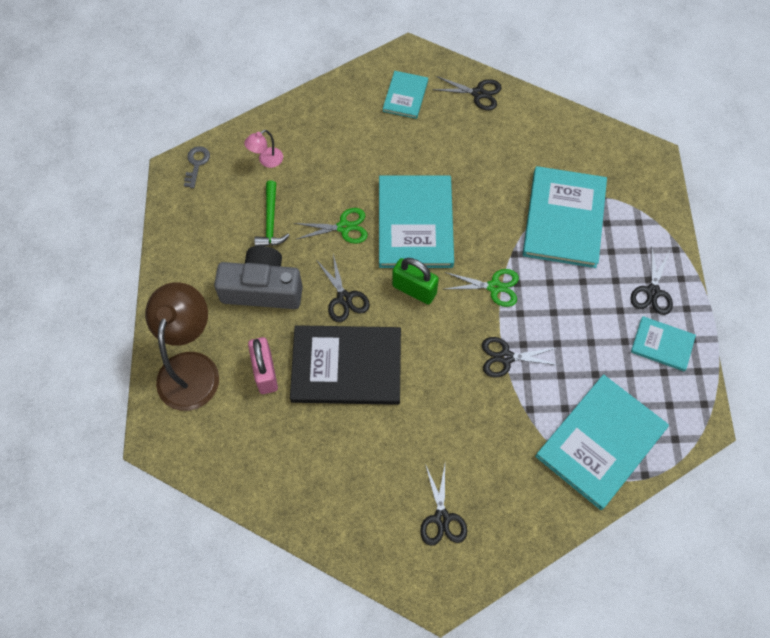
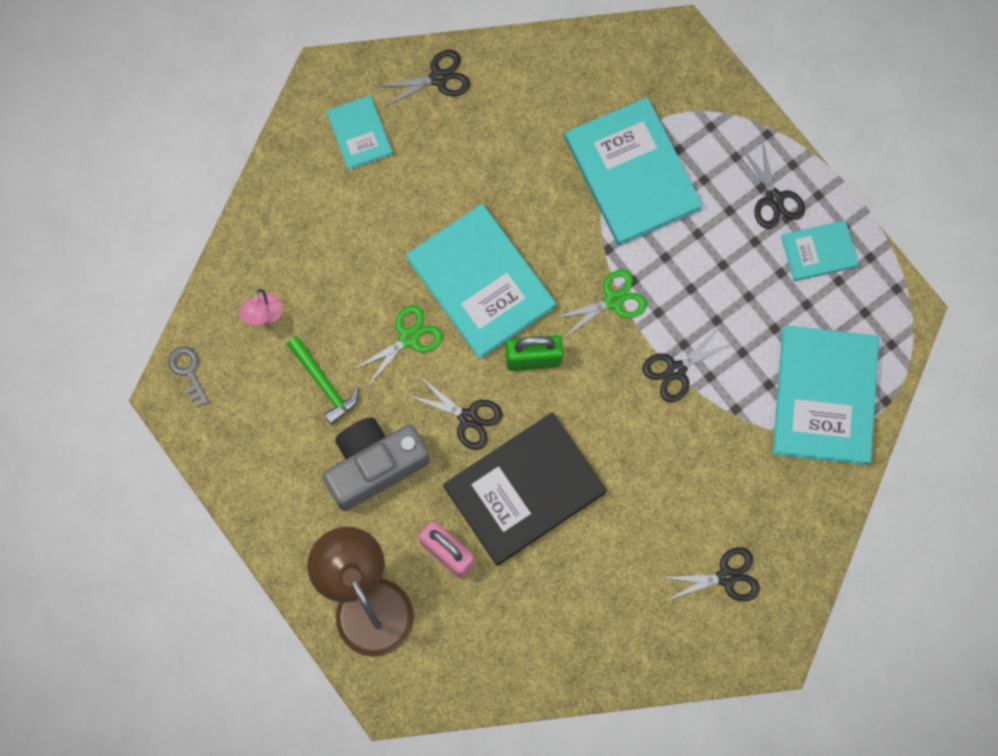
camera: 35 degrees left, 10 degrees up
(441, 518) = (726, 577): black scissors -> black scissors turned 60 degrees counterclockwise

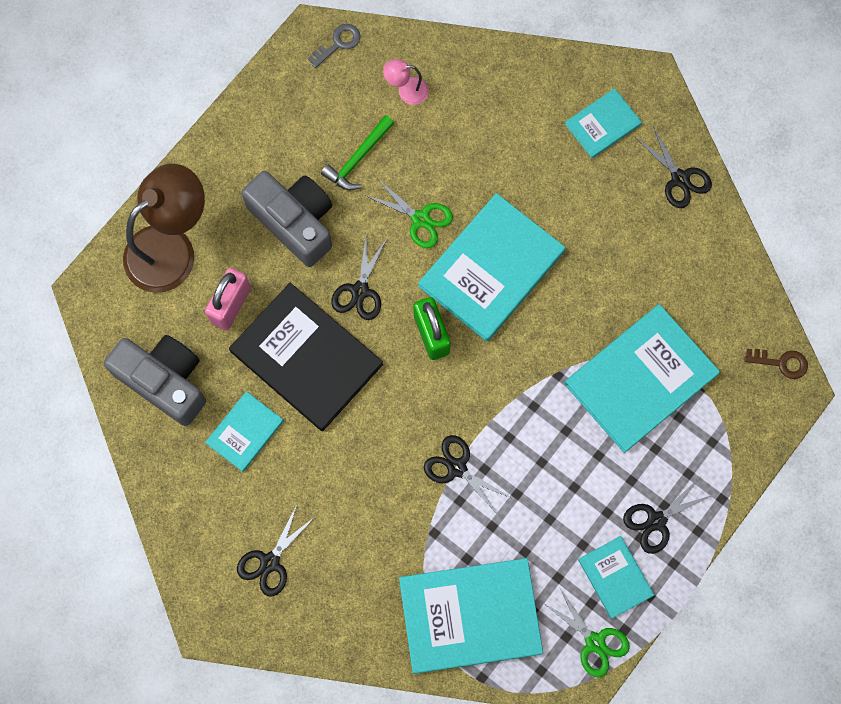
camera: 75 degrees right, 0 degrees up
(510, 641) = (164, 381): none -> grey camera
(586, 570) = (245, 432): none -> turquoise book
(613, 300) = (508, 392): green scissors -> green scissors (594, 642)
(650, 41) = (781, 363): none -> brown key
(726, 577) = (270, 562): black scissors -> black scissors turned 60 degrees clockwise

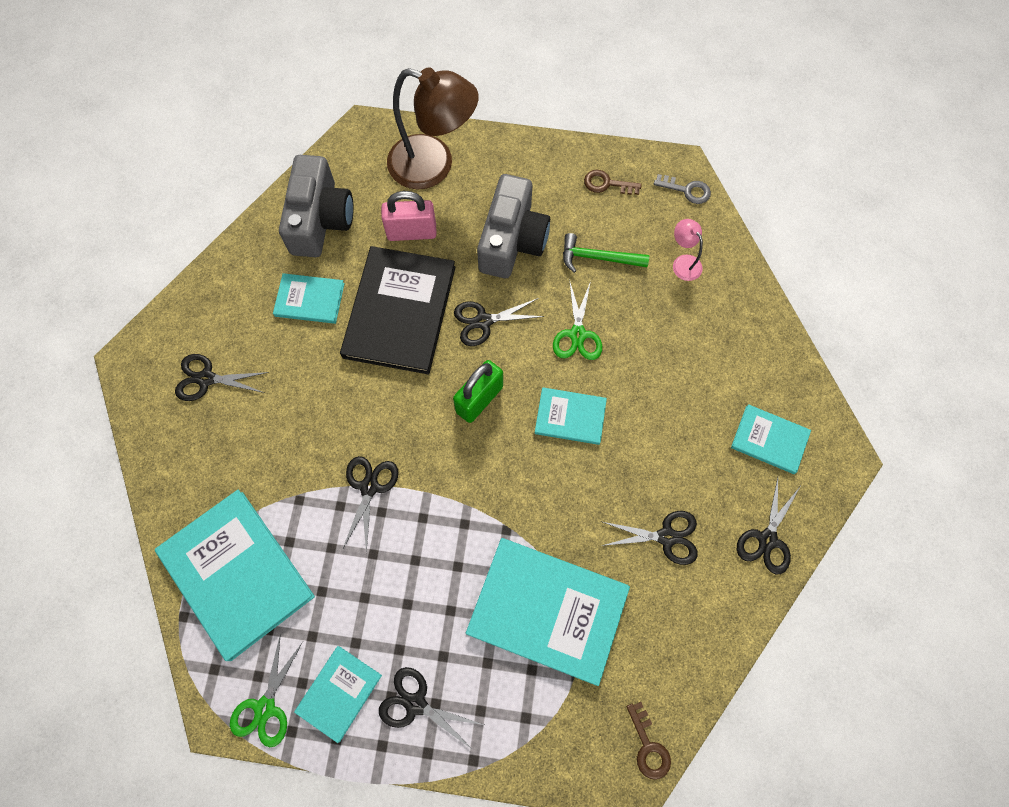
camera: 60 degrees right, 5 degrees down
(288, 107) = (607, 184): none -> brown key
(491, 268) = (570, 416): turquoise book -> turquoise book, size x0.52
(635, 253) = (666, 537): none -> black scissors

